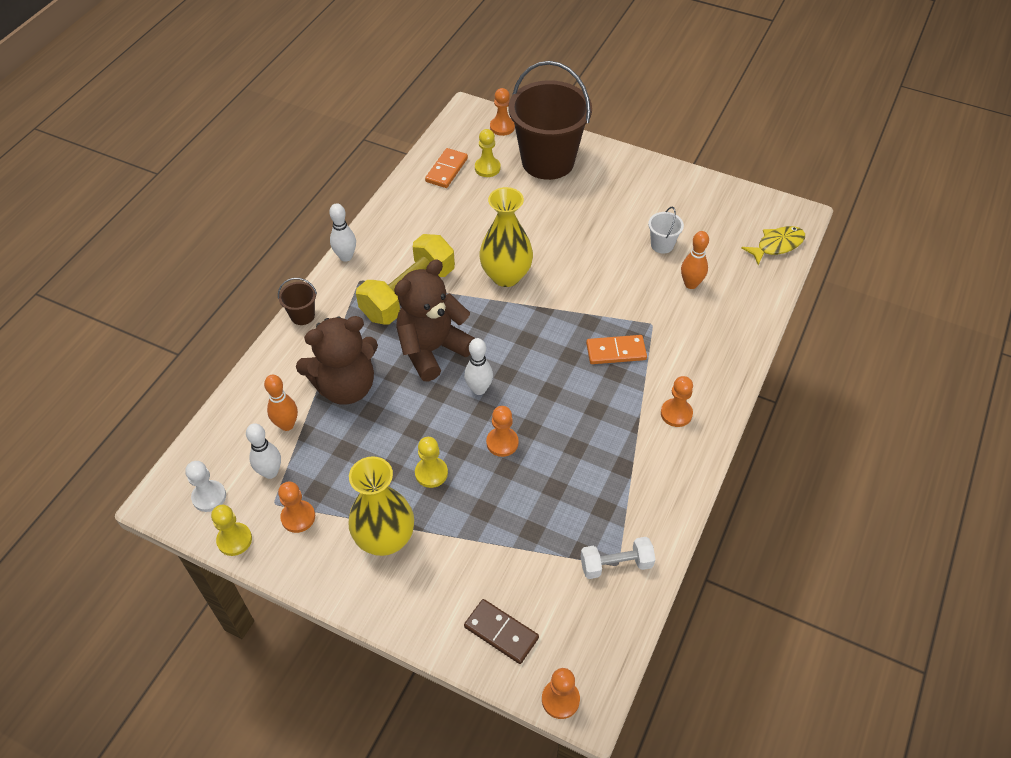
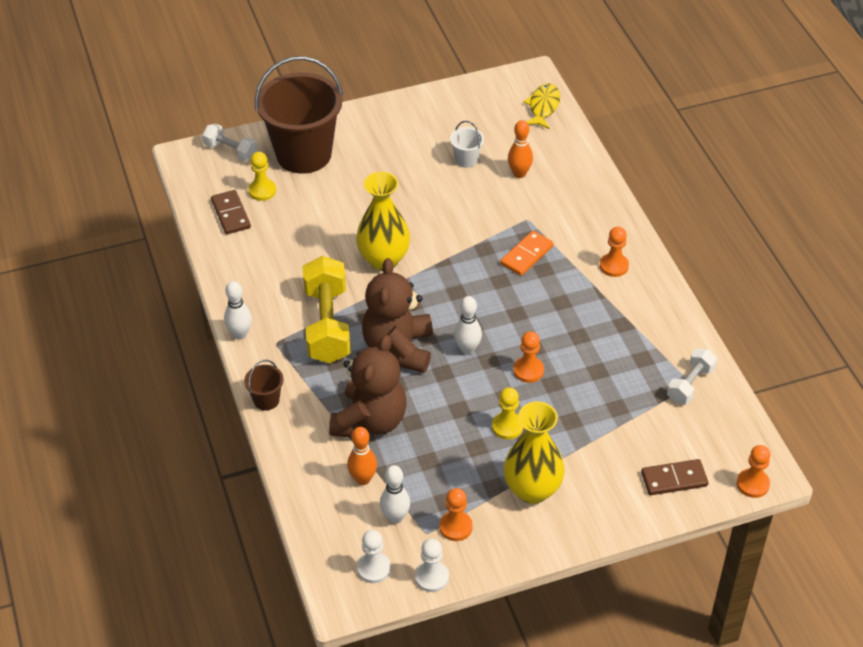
camera: 45 degrees left, 5 degrees down
(234, 540) = (431, 577): yellow pawn -> white pawn
(446, 170) = (231, 214): orange domino -> brown domino
(502, 127) = (231, 151): orange pawn -> white dumbbell

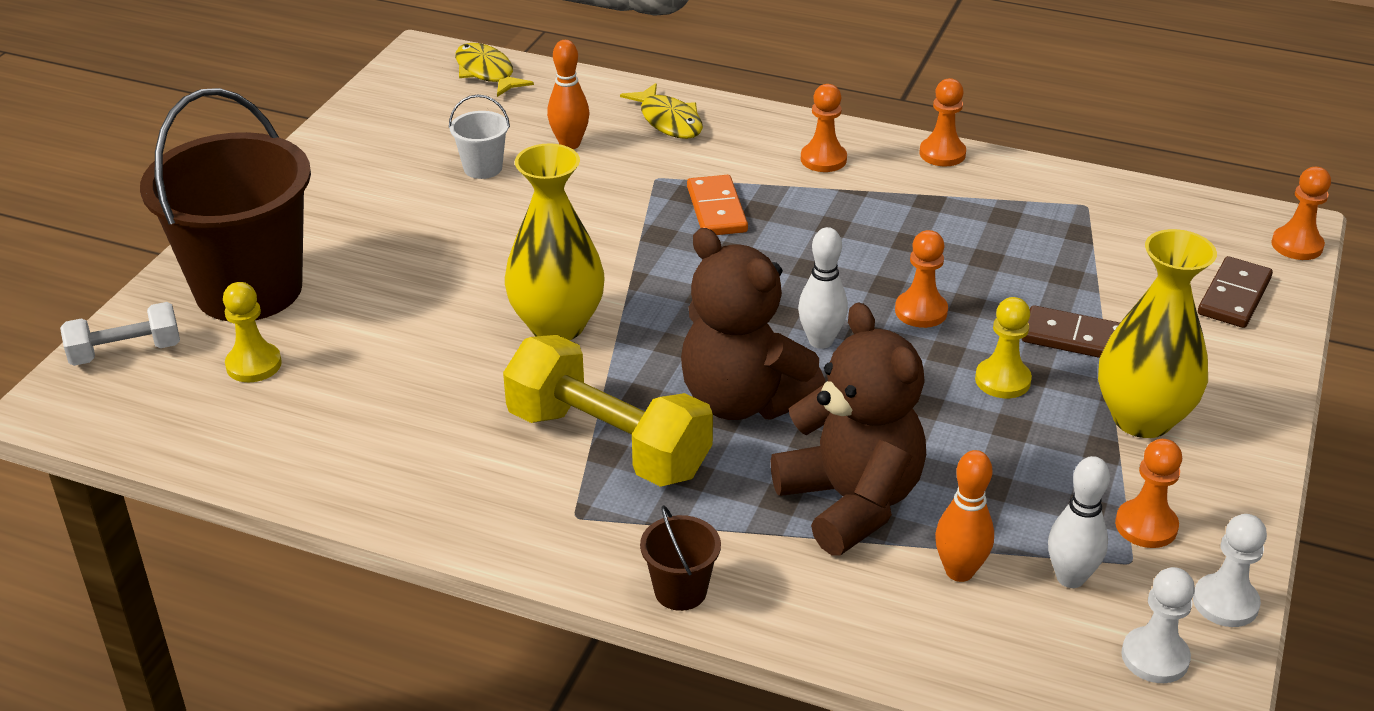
camera: 50 degrees left, 10 degrees down
(231, 214) = (249, 420): brown domino -> brown domino (1075, 338)
(240, 334) = (506, 545): white bowling pin -> none
(580, 193) = (669, 121): none -> yellow fish
(673, 305) = (942, 154): none -> orange pawn
(690, 384) = (1086, 206): white dumbbell -> none

